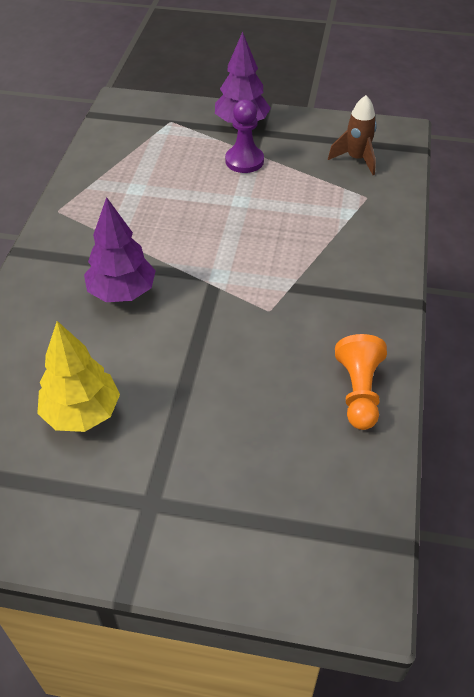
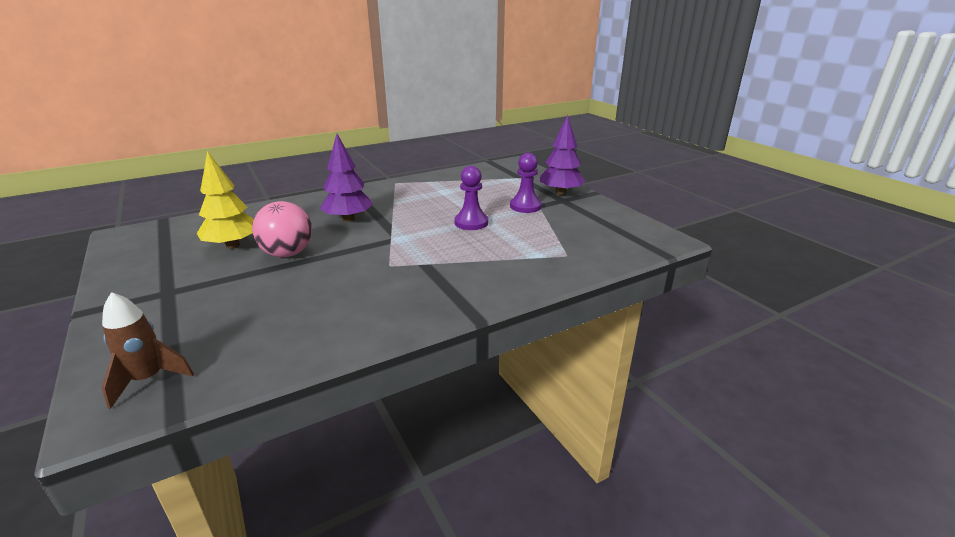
camera: 50 degrees right, 20 degrees down
(160, 373) = (287, 254): none -> pink ball
(239, 213) = (471, 223): none -> purple pawn
(356, 159) = (601, 237): brown rocket -> brown rocket (148, 379)
(359, 392) = (341, 329): orange pawn -> none

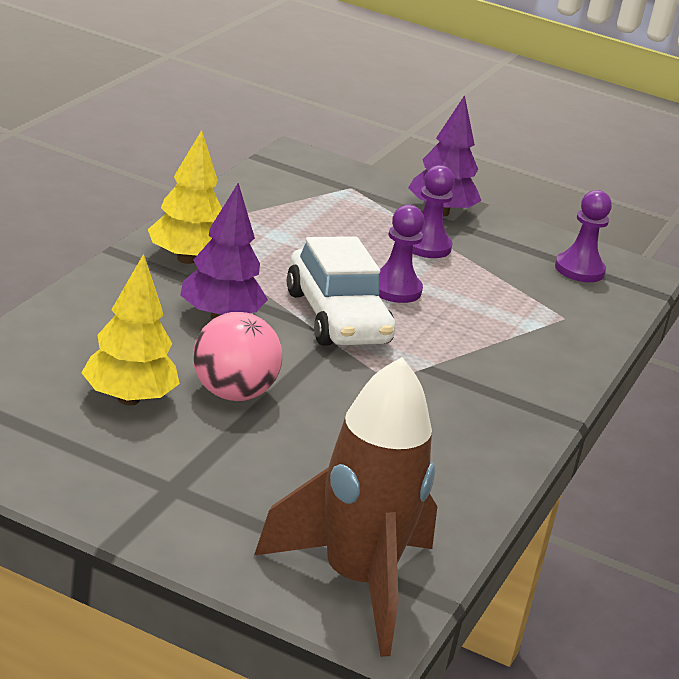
camera: 40 degrees left, 0 degrees up
(148, 379) = (356, 583): brown rocket -> brown rocket, size x1.98
(378, 194) = (186, 259): none -> yellow tree
(412, 230) = (337, 318): none -> white car
(617, 232) = (579, 270): none -> purple pawn

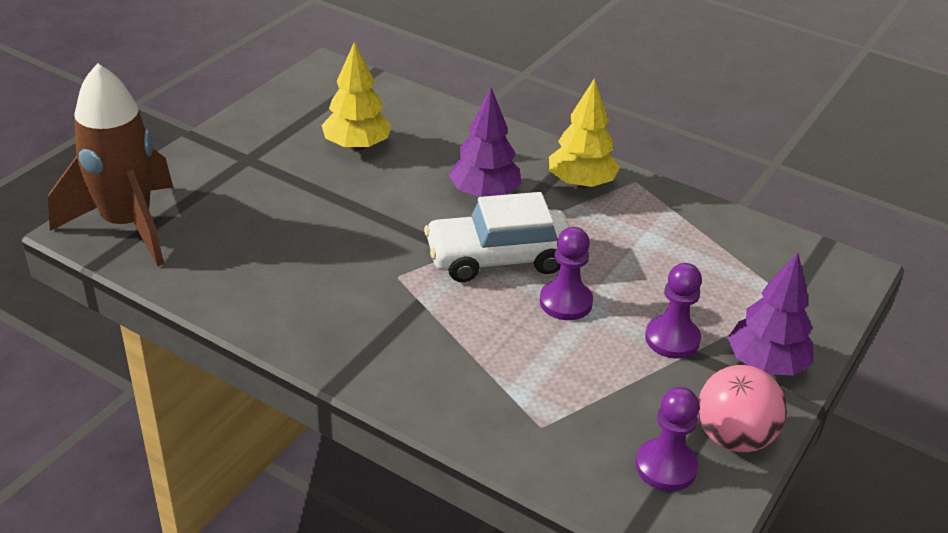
camera: 100 degrees right, 10 degrees up
(232, 393) = (367, 191): pink ball -> pink ball (733, 437)

